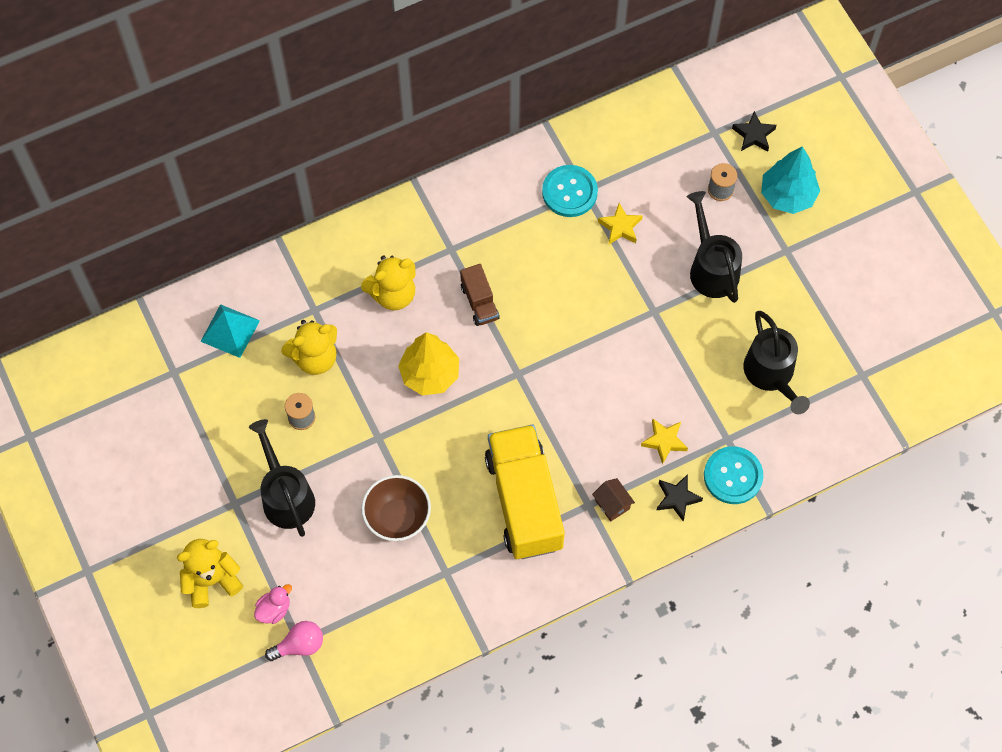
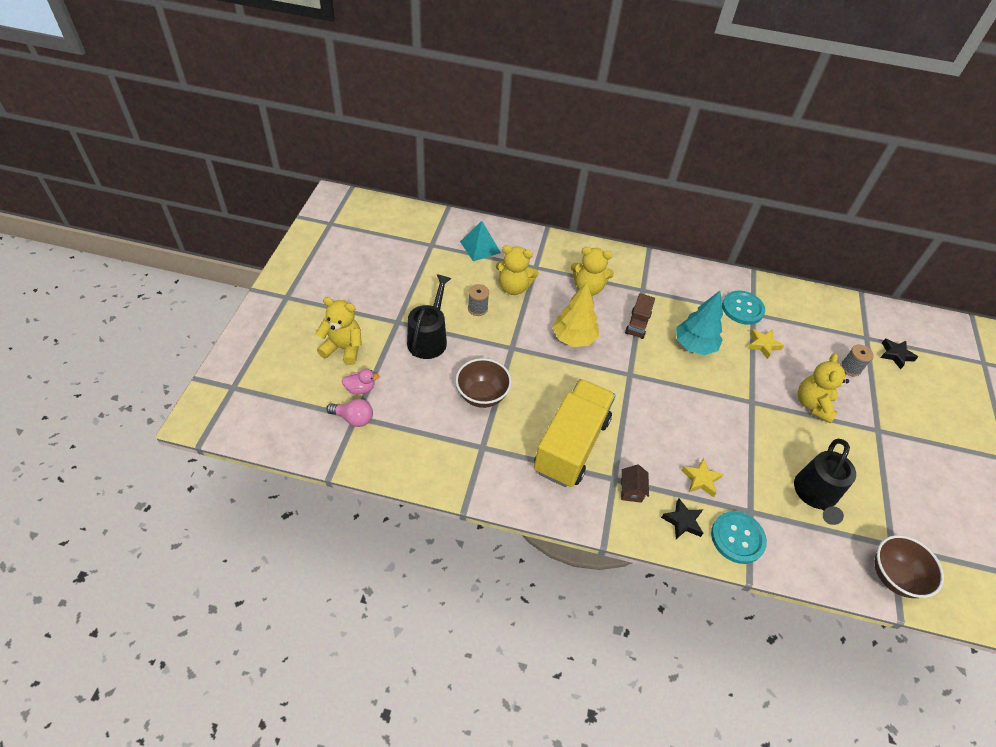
camera: 35 degrees right, 15 degrees down
(711, 267) = (813, 404): black watering can -> yellow teddy bear
(787, 195) = (900, 401): turquoise tree -> turquoise tree (694, 346)
(879, 407) = (893, 576): none -> brown bowl

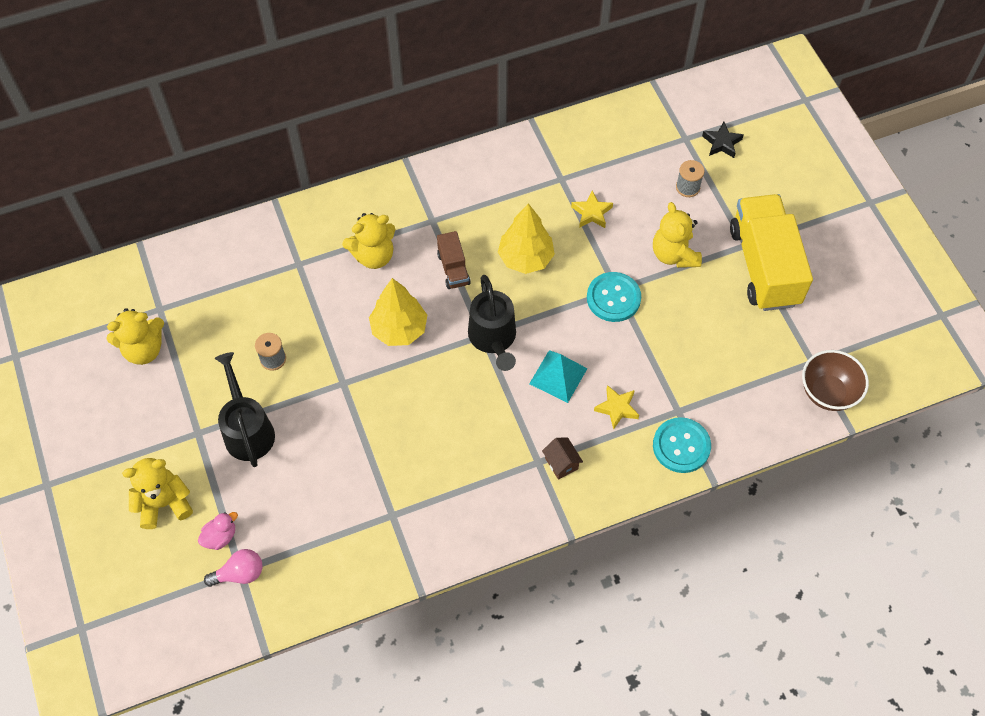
camera: 30 degrees left, 10 degrees up
(480, 247) = (218, 276): turquoise pyramid -> turquoise pyramid (558, 376)
(482, 395) = (352, 459): brown bowl -> none
(514, 287) = (293, 306): yellow teddy bear -> yellow teddy bear (143, 349)
(571, 445) = (476, 454): yellow truck -> yellow truck (764, 266)
(682, 521) = (625, 463): black star -> none
(694, 346) = (525, 258): turquoise tree -> yellow tree
(742, 308) = (547, 179): turquoise button -> turquoise button (613, 298)
(815, 495) = (725, 355): black watering can -> black watering can (493, 339)

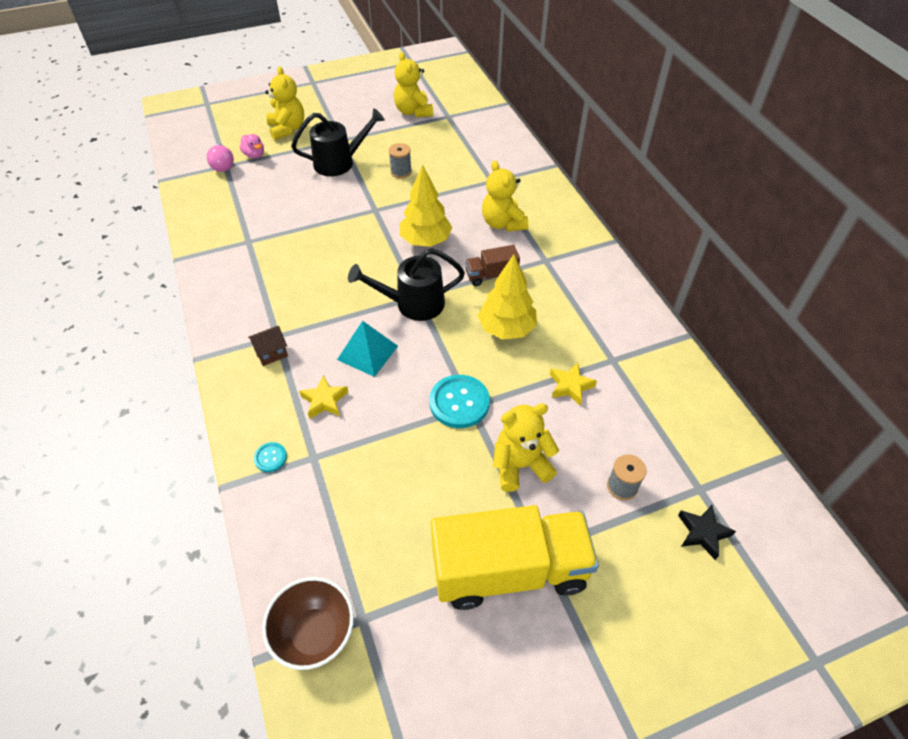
camera: 90 degrees right, 10 degrees down
(681, 446) = (270, 457): turquoise button -> turquoise button, size x0.50

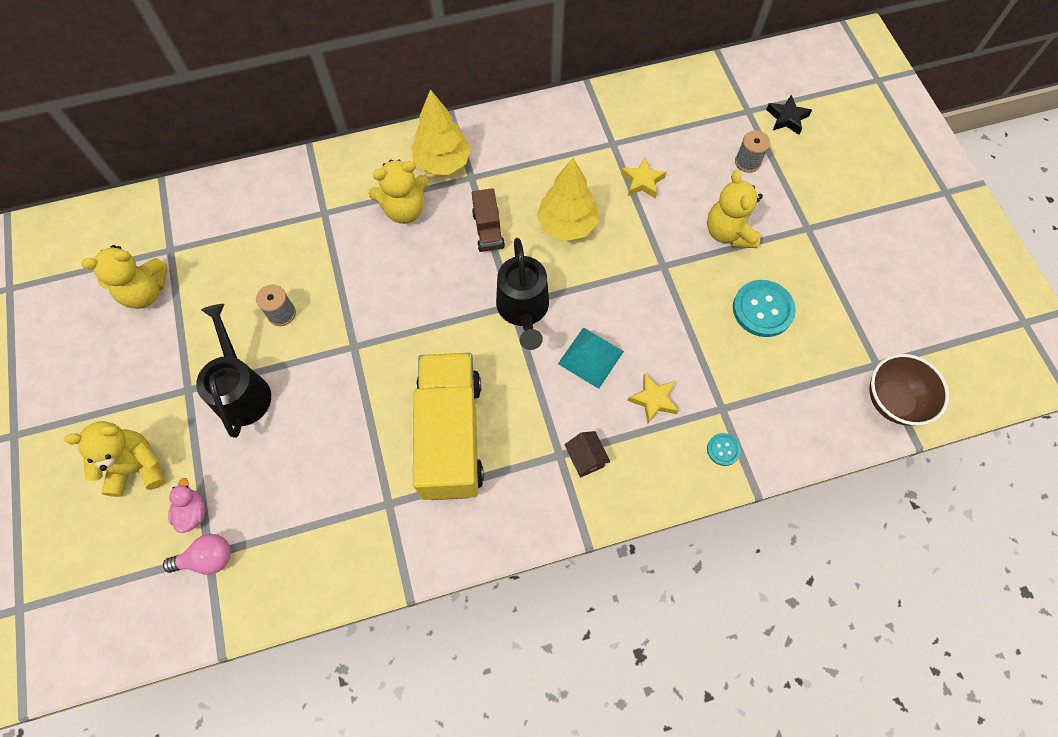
camera: 85 degrees left, 15 degrees up
(254, 155) = (193, 512): pink duck -> pink duck turned 60 degrees counterclockwise
(425, 241) = (422, 291): yellow tree -> yellow tree (442, 162)
(459, 402) = (659, 275): turquoise button -> turquoise button (763, 309)
(509, 570) = (827, 252): yellow truck -> yellow truck (451, 436)

